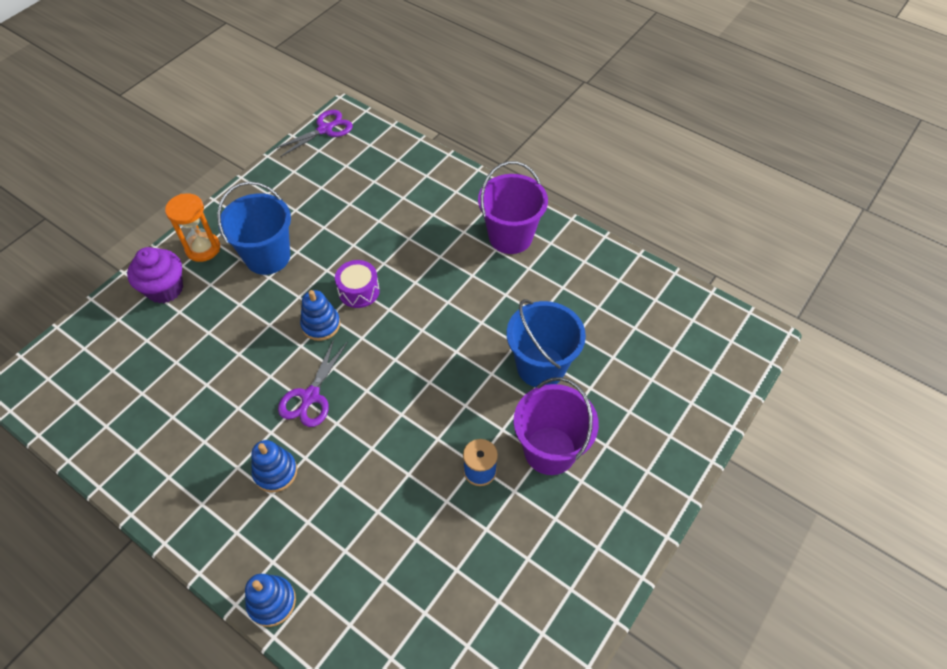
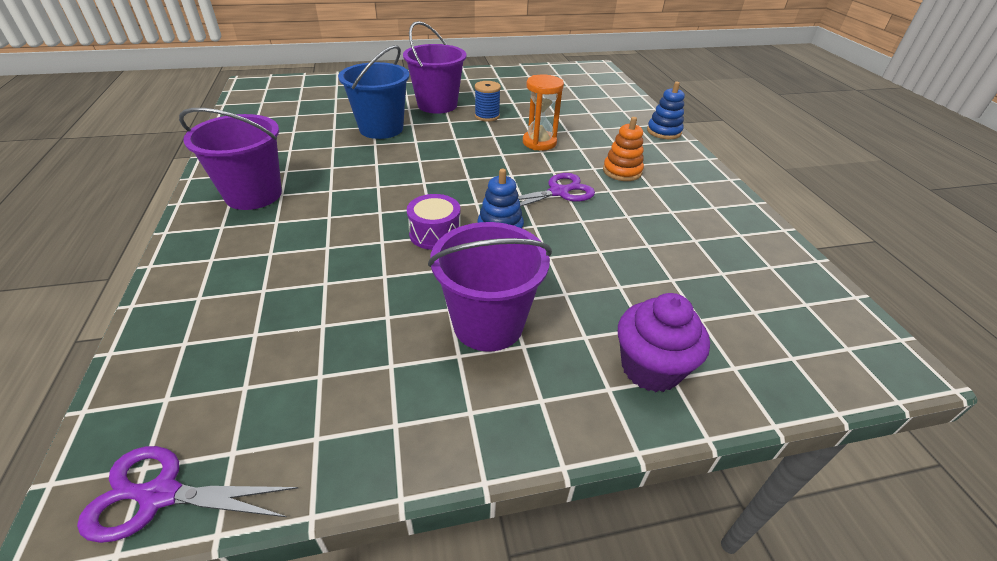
camera: 140 degrees left, 15 degrees down
(203, 248) = (563, 394): orange hourglass -> orange hourglass (539, 142)
(267, 257) = (488, 324): blue bucket -> purple bucket
(275, 472) = (622, 171): blue stacking toy -> orange stacking toy

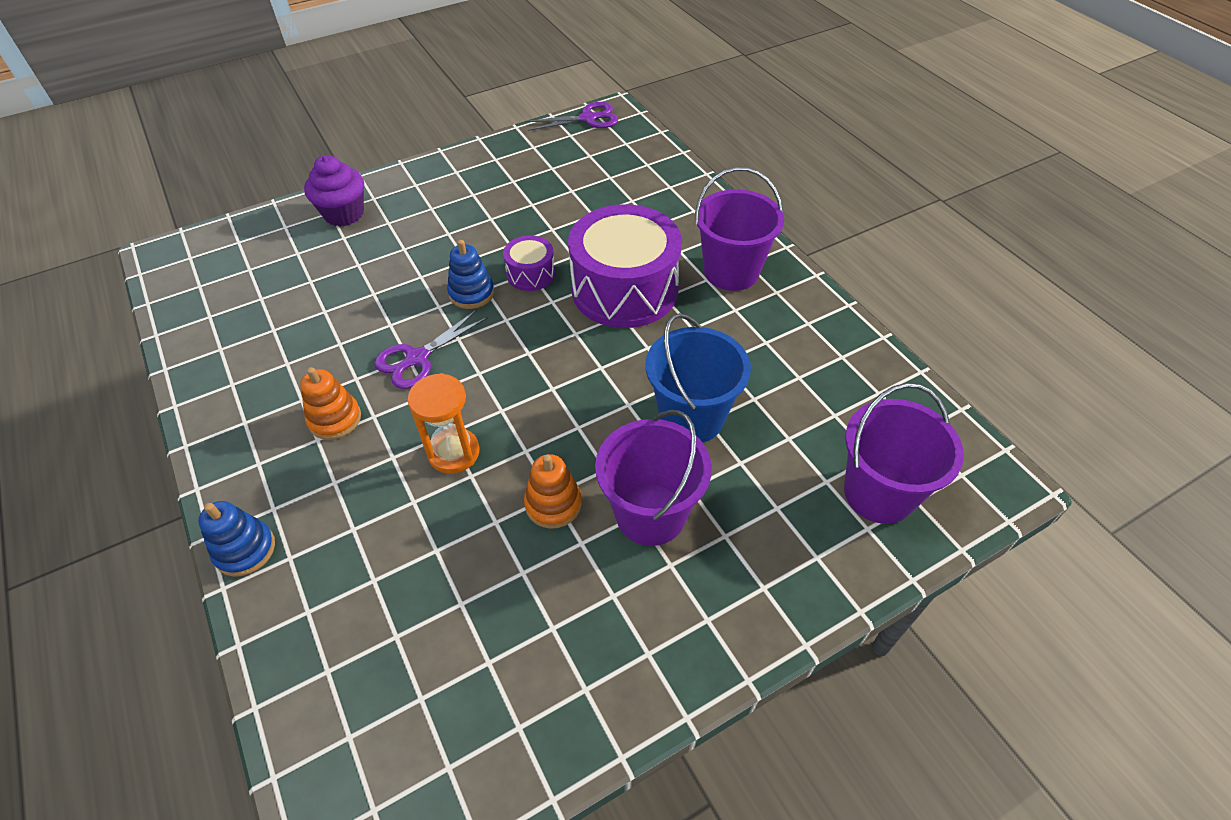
camera: 165 degrees right, 10 degrees up
(358, 202) = (624, 289): none -> purple drum
(487, 116) = (553, 504): blue spool -> orange stacking toy
(488, 324) = (459, 214): purple bucket -> purple bucket (879, 493)

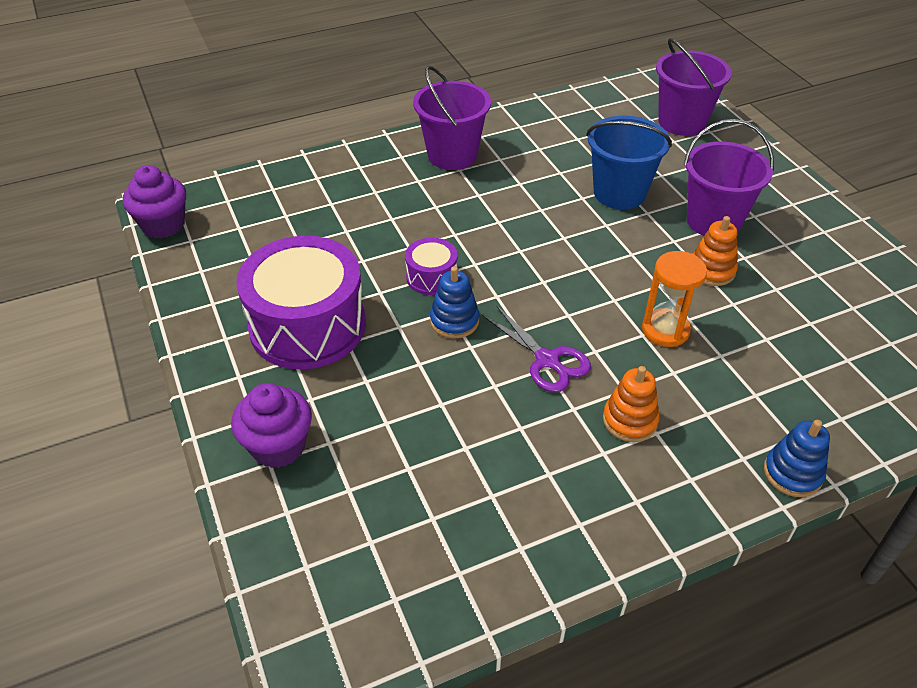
camera: 85 degrees left, 5 degrees down
(587, 118) = (163, 225): purple scissors -> purple cupcake
(624, 289) = (465, 217): purple drum -> purple drum (307, 326)

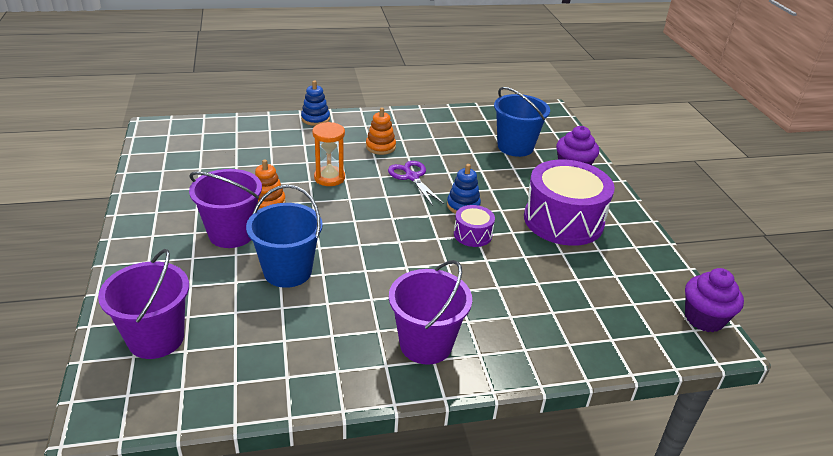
camera: 170 degrees left, 10 degrees down
(387, 486) = (515, 147): none -> blue bucket

